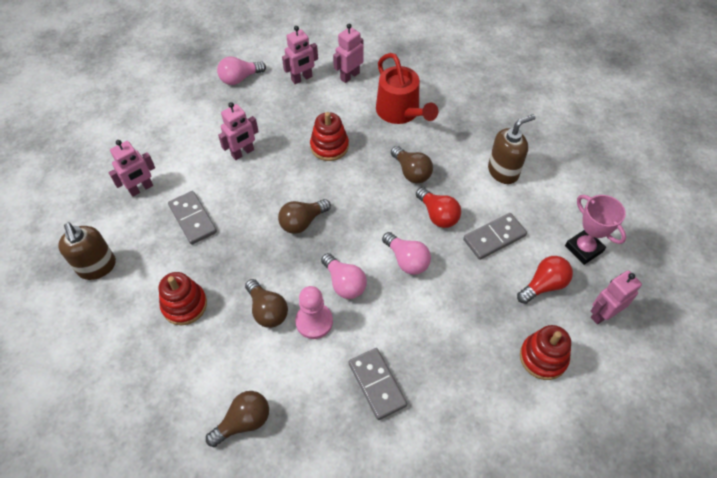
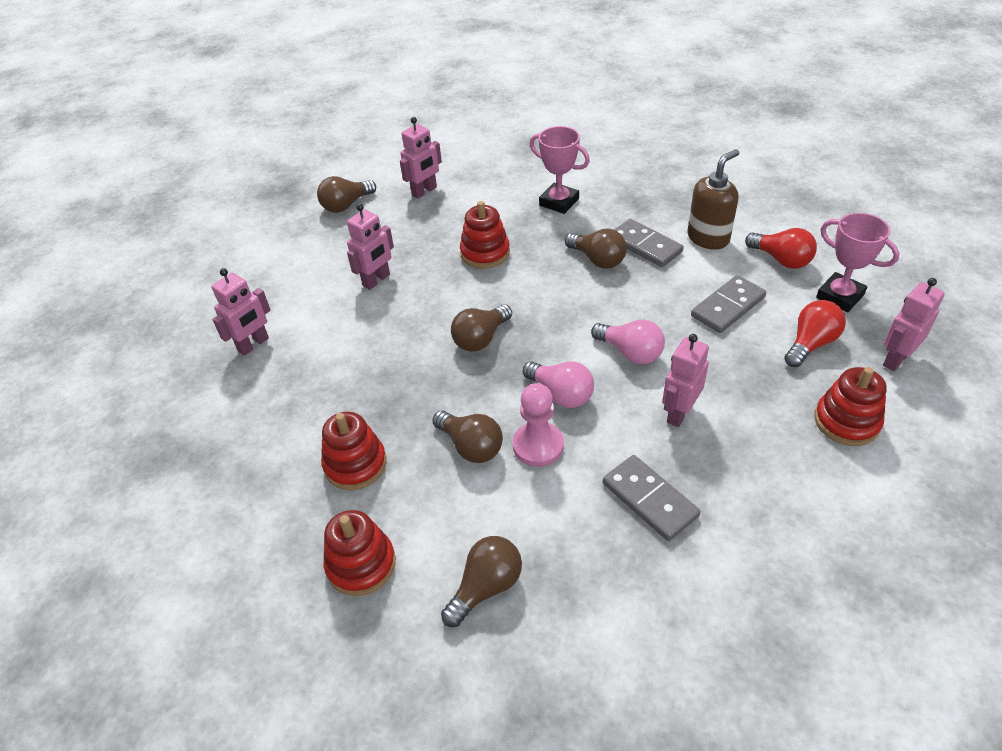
camera: 10 degrees left, 10 degrees down
(97, 267) = (219, 445): brown soap dispenser -> none
(167, 383) = (361, 564): none -> red stacking toy
(192, 219) = (334, 364): grey domino -> grey domino (645, 246)
(240, 78) = (346, 205): pink light bulb -> brown light bulb
(349, 76) = (483, 178): pink robot -> pink robot (679, 413)
(400, 112) = (559, 202): red watering can -> pink trophy
(438, 215) = (649, 297): red light bulb -> red light bulb (781, 260)

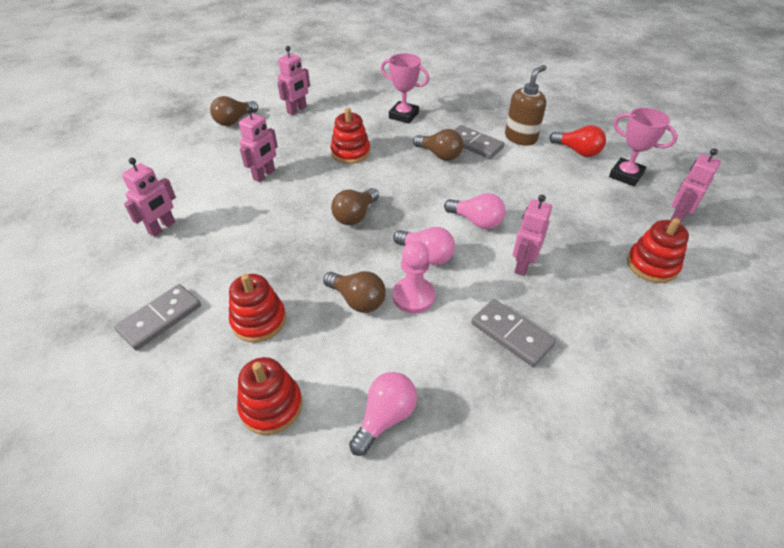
camera: 10 degrees left, 0 degrees up
(486, 587) = (385, 417): brown light bulb -> pink light bulb
(727, 306) = (545, 185): grey domino -> grey domino (160, 318)
(810, 344) = (612, 209): red light bulb -> none

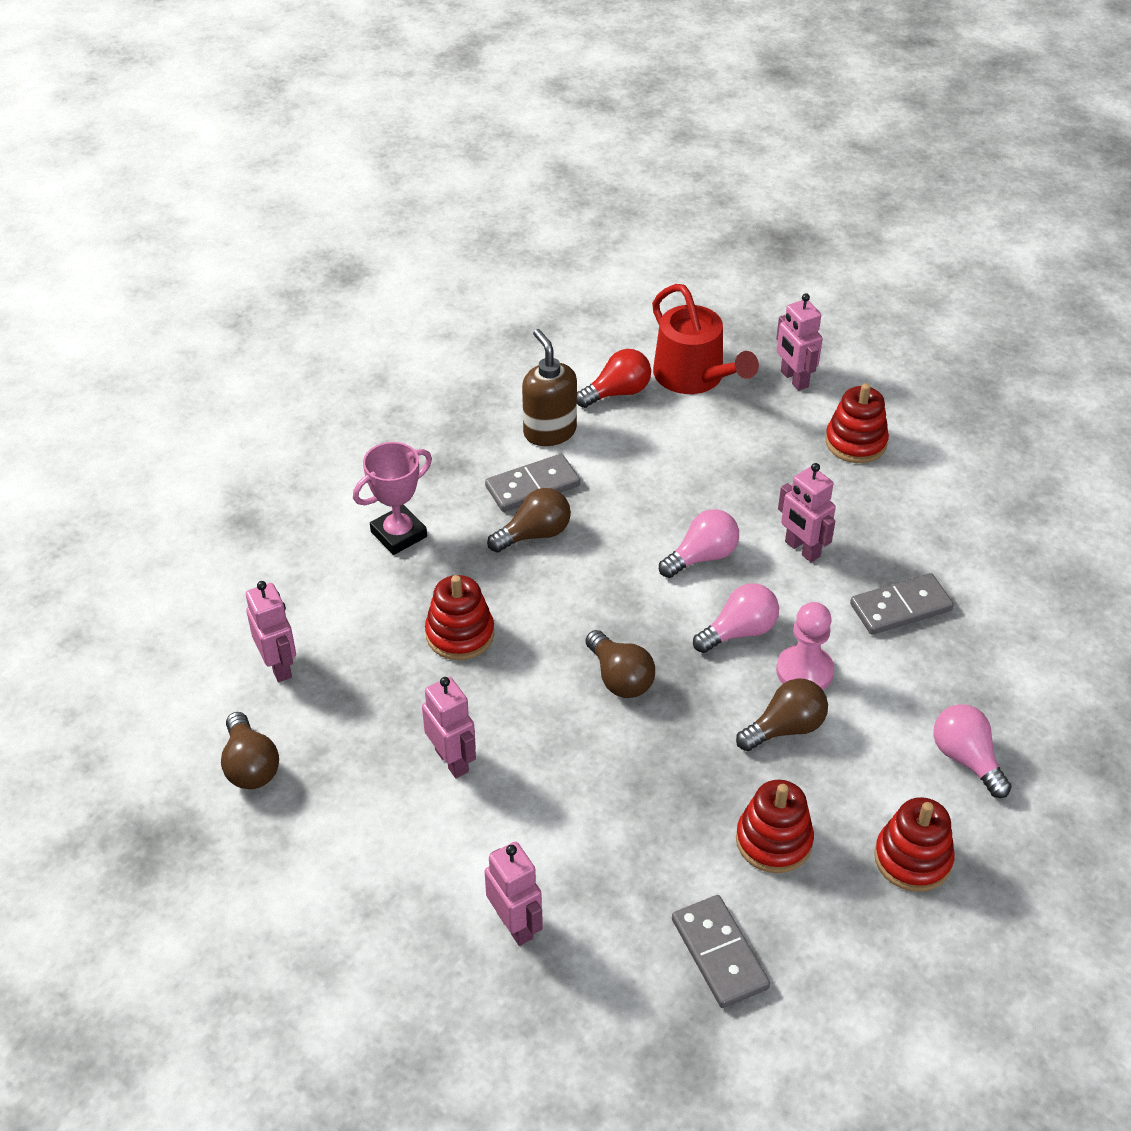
camera: 65 degrees left, 0 degrees up
(625, 175) = (694, 376): pink trophy -> red watering can

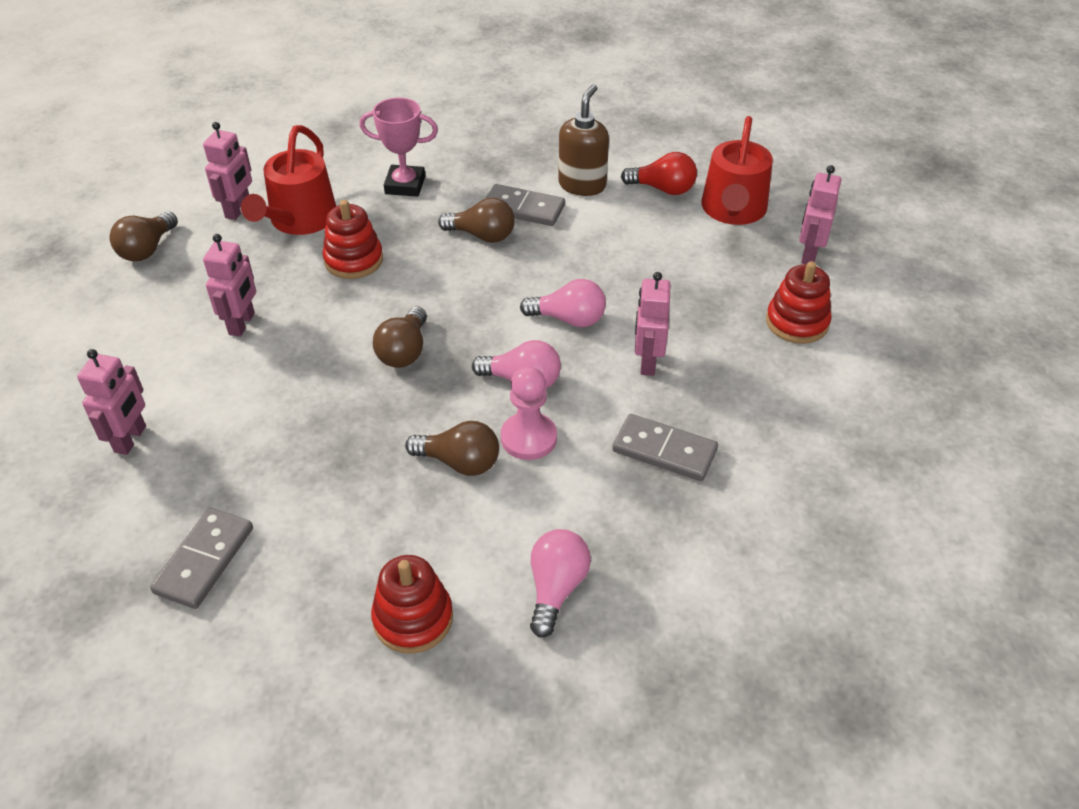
camera: 45 degrees right, 0 degrees up
(353, 633) = (300, 220): none -> red watering can
(773, 841) = (343, 524): red stacking toy -> none

